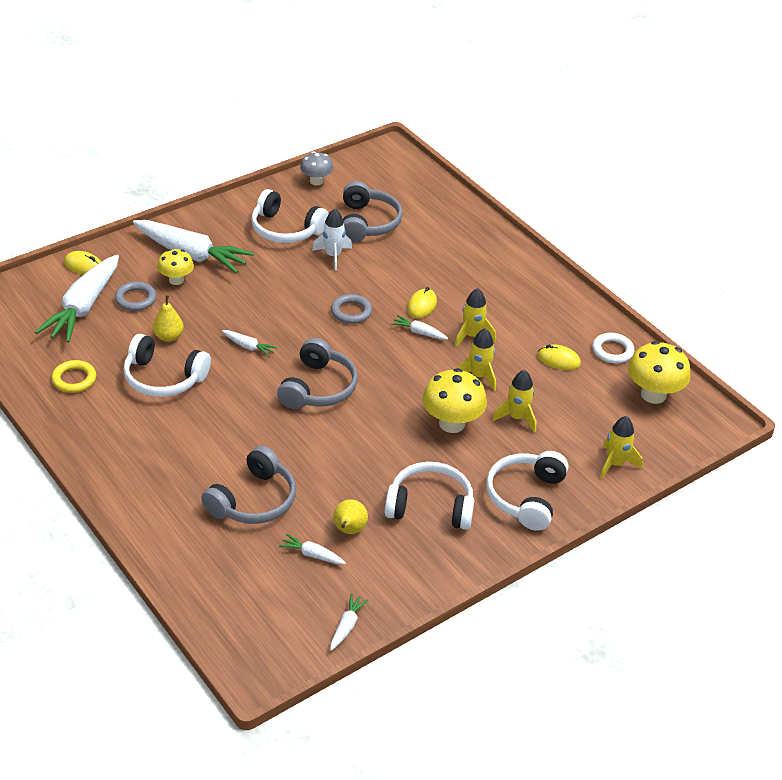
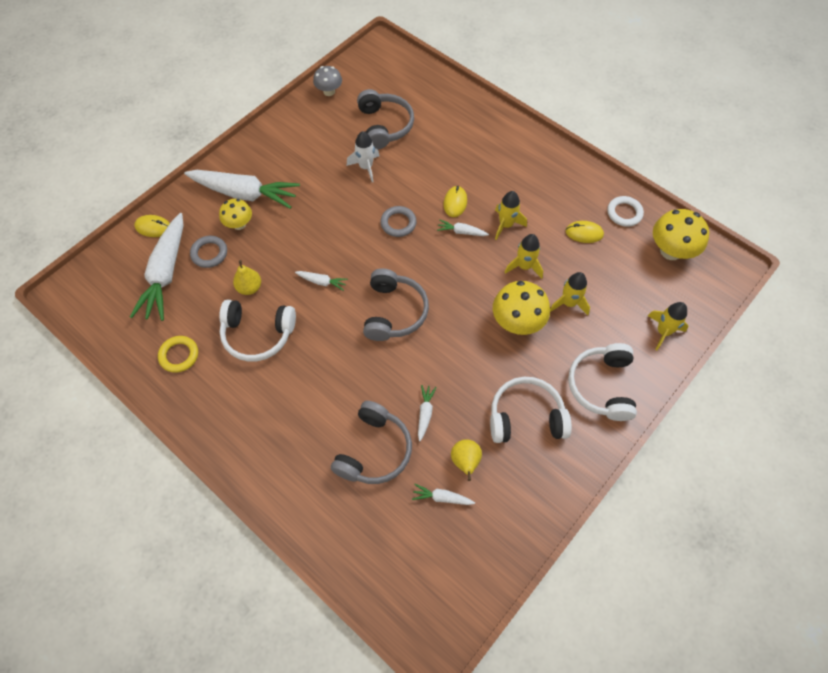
camera: 10 degrees left, 20 degrees up
(285, 229) = (318, 148): white headphones -> none
(347, 626) = (494, 569): white carrot -> white carrot (425, 413)

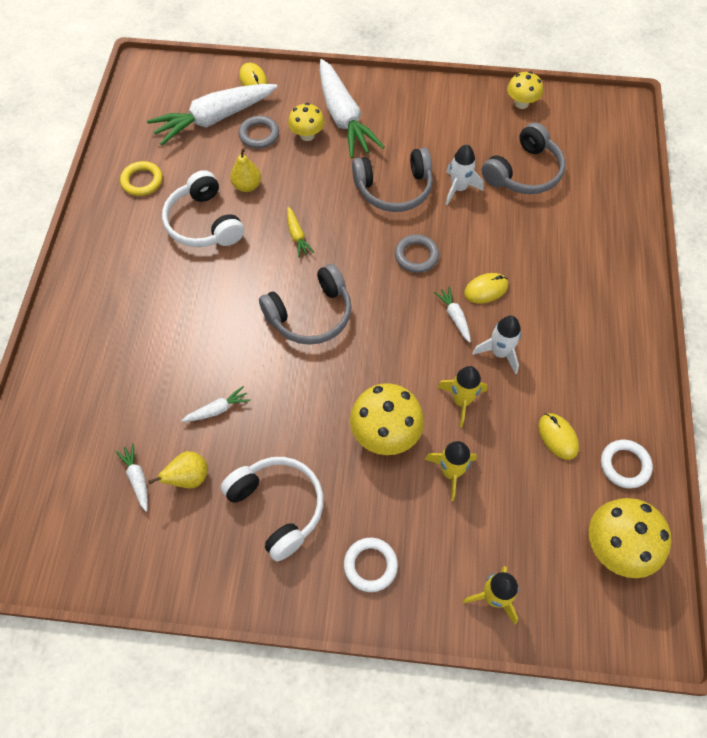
camera: 55 degrees right, 0 degrees up
(322, 282) = (297, 236): white carrot -> yellow carrot
(329, 91) = (521, 103): grey mushroom -> yellow mushroom
(374, 450) = (149, 389): grey headphones -> grey headphones (394, 189)
(506, 225) = (499, 353): yellow rocket -> white rocket
(601, 386) = (370, 565): white headphones -> white ring

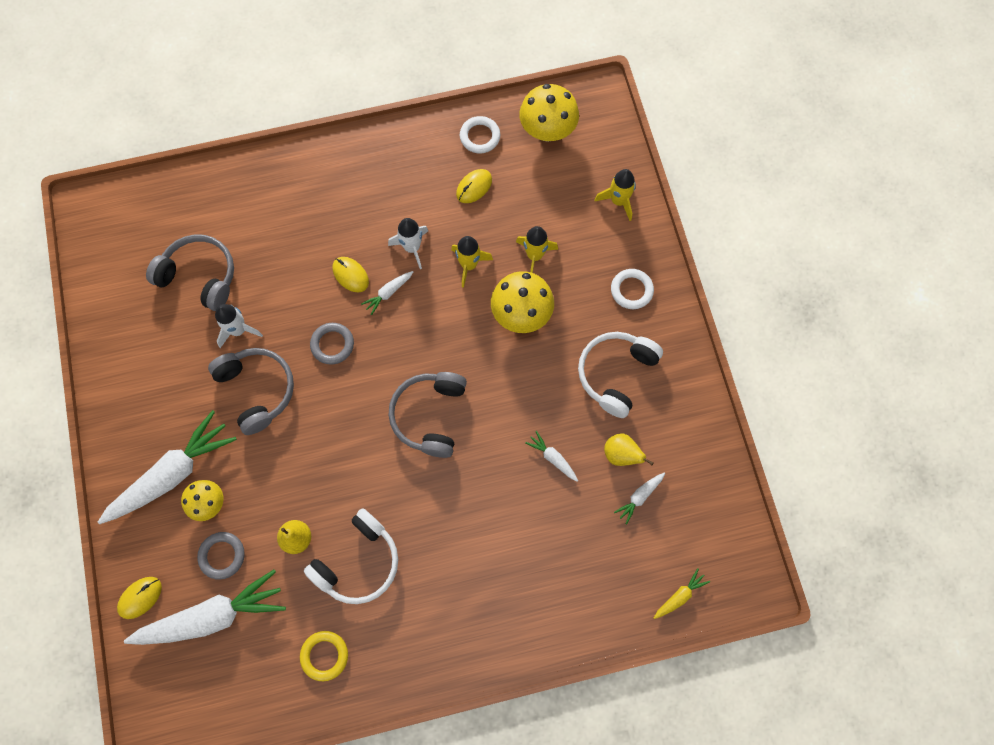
camera: 110 degrees left, 10 degrees up
(214, 119) = (212, 616): white carrot -> white carrot turned 60 degrees counterclockwise
(297, 236) = (344, 462): yellow carrot -> yellow carrot (679, 596)
(311, 315) = (429, 415): grey headphones -> grey headphones turned 120 degrees counterclockwise
(521, 103) = (104, 301): yellow mushroom -> none

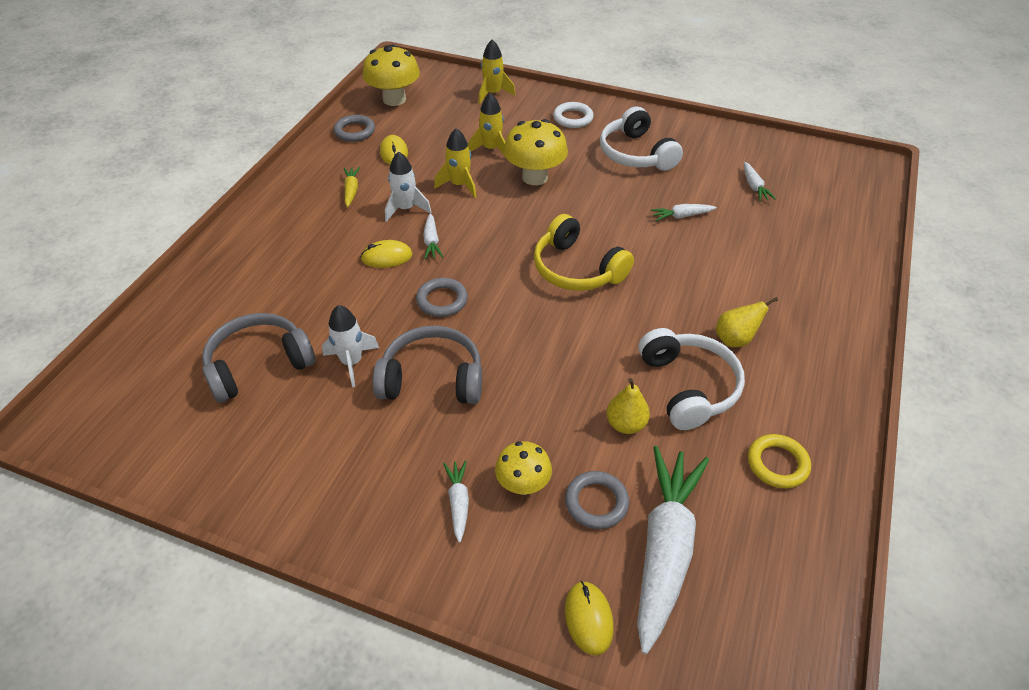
camera: 55 degrees left, 25 degrees down
(172, 474) = (458, 503): white carrot -> white carrot, size x0.43
(429, 415) = (577, 269): grey headphones -> yellow headphones
(480, 136) = (354, 131): white ring -> grey ring
(621, 454) = (709, 180): yellow pear -> yellow pear (735, 339)
(679, 596) = (857, 203): yellow carrot -> yellow carrot (351, 190)

